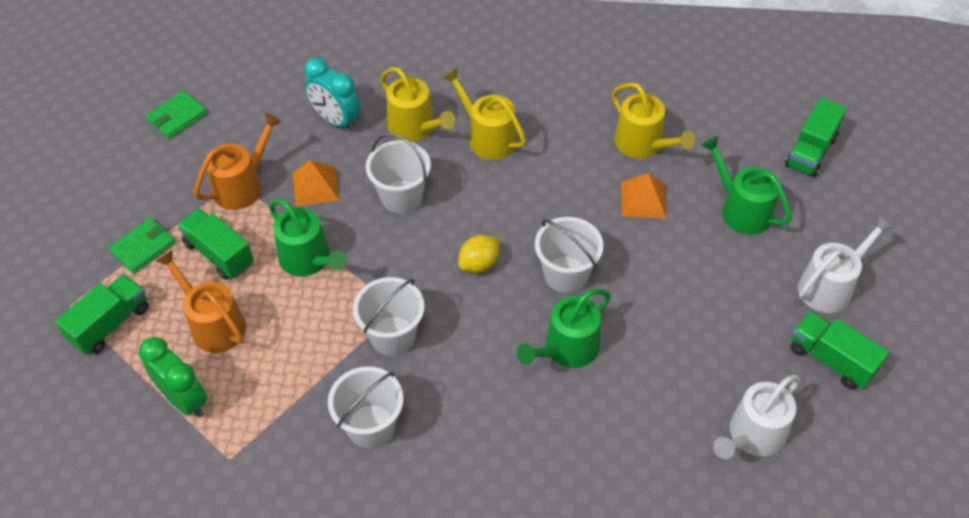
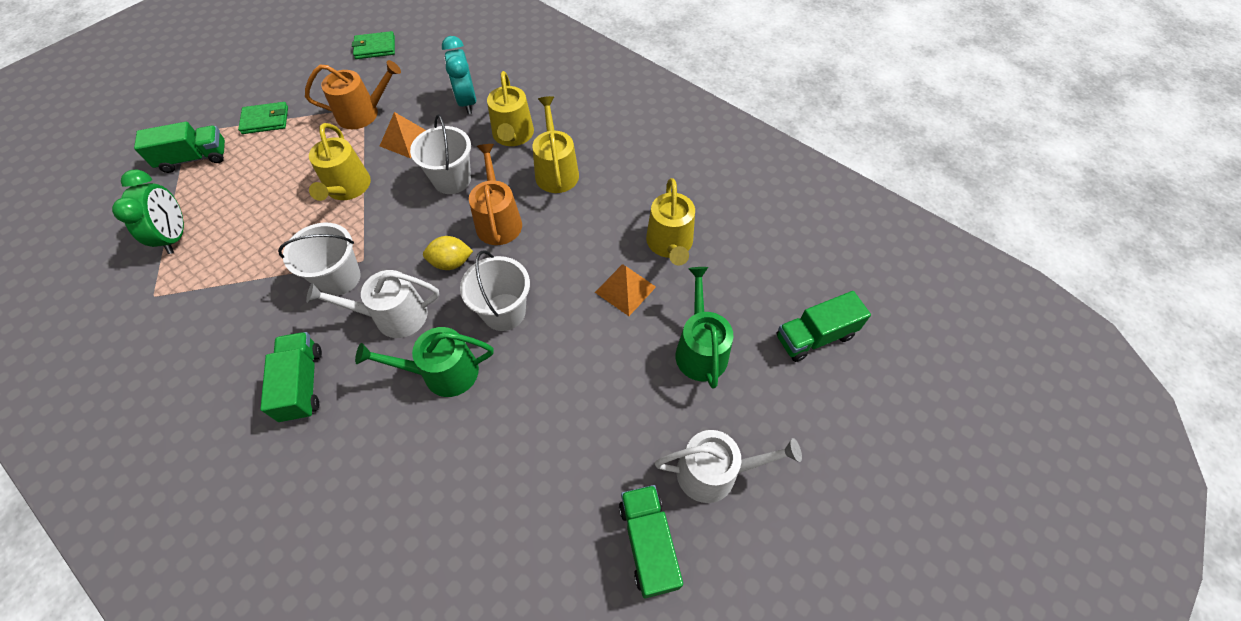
camera: 35 degrees right, 5 degrees up
(213, 325) = (246, 196): orange watering can -> orange watering can (498, 221)
(219, 254) = (301, 151): green truck -> green truck (302, 384)
(308, 260) = (347, 188): green watering can -> yellow watering can
(371, 426) = (254, 336): white bucket -> none
(753, 435) = (510, 562): white watering can -> white watering can (394, 316)

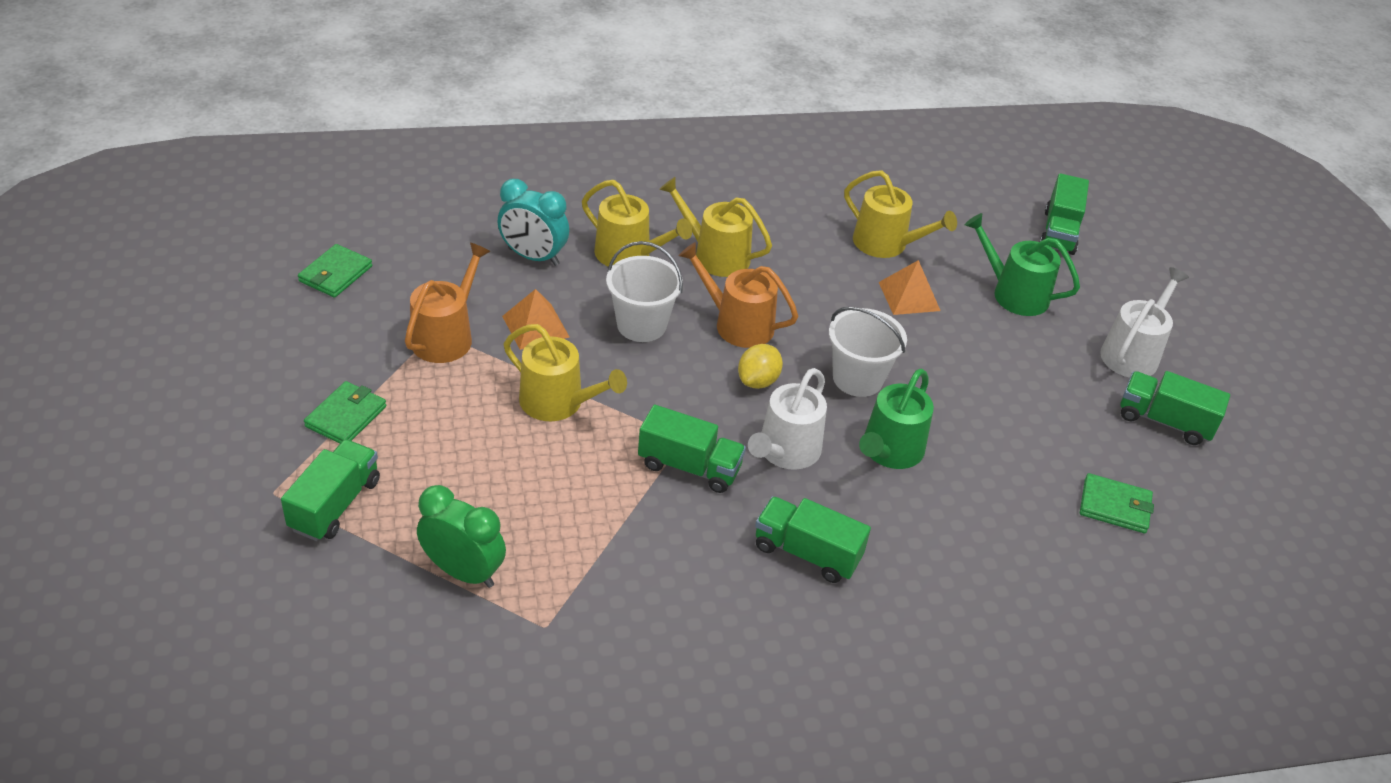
camera: 55 degrees left, 15 degrees down
(339, 278) = (689, 466): white bucket -> green truck
(505, 559) = (1115, 506): none -> green wallet

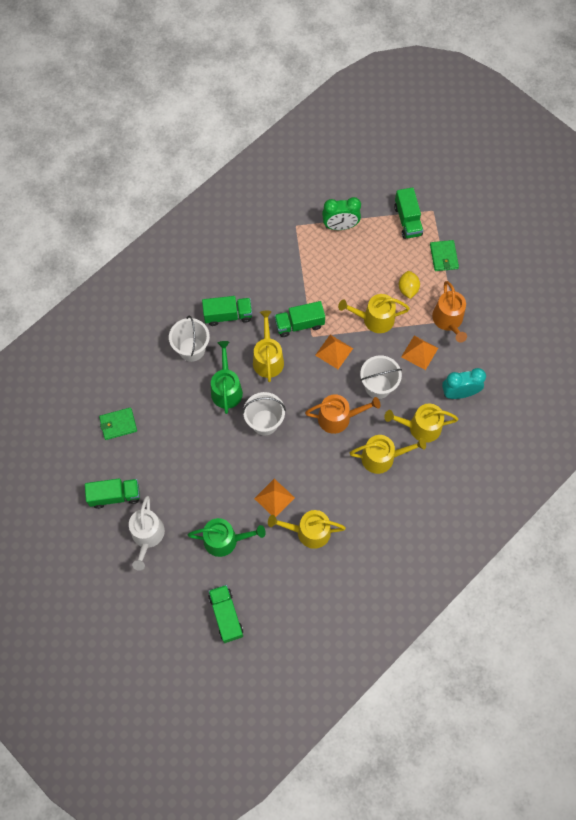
camera: 150 degrees right, 25 degrees up
(335, 274) = (526, 320): green wallet -> none
(667, 400) = (334, 351): none -> orange pyramid
(758, 381) = (305, 389): yellow lemon -> yellow lemon (408, 289)
(786, 451) = (268, 358): white watering can -> yellow watering can
(912, 539) = (192, 349): none -> white bucket

